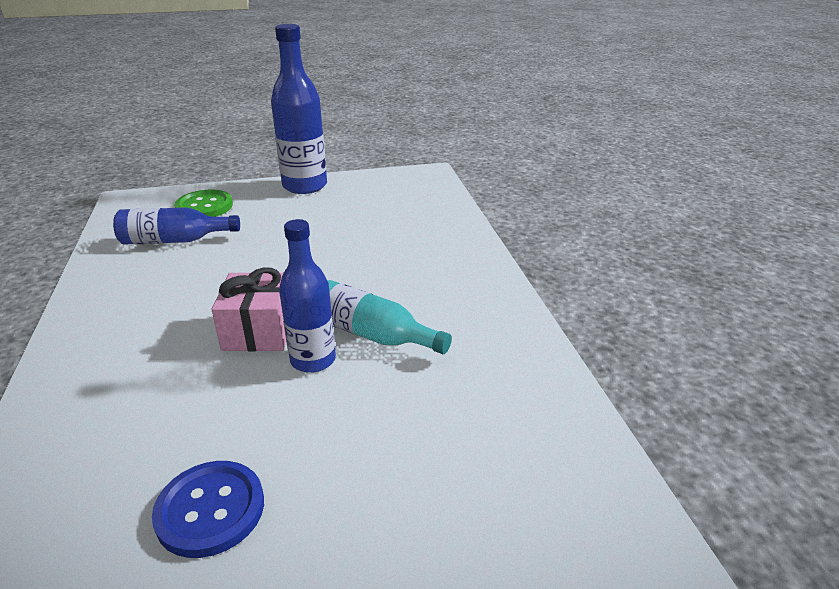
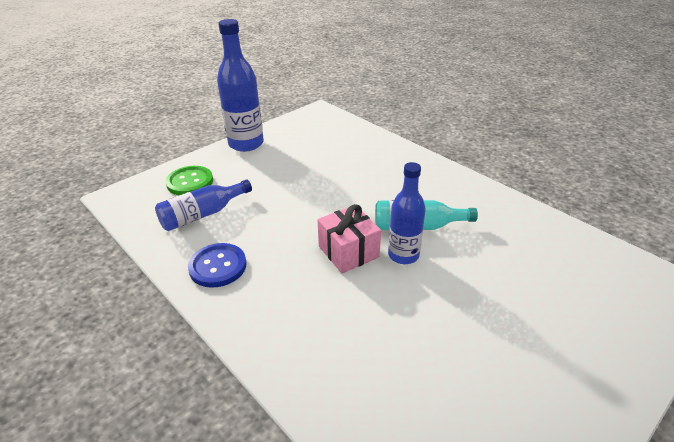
camera: 30 degrees left, 5 degrees up
(210, 510) = (458, 360): blue button -> blue button (218, 266)

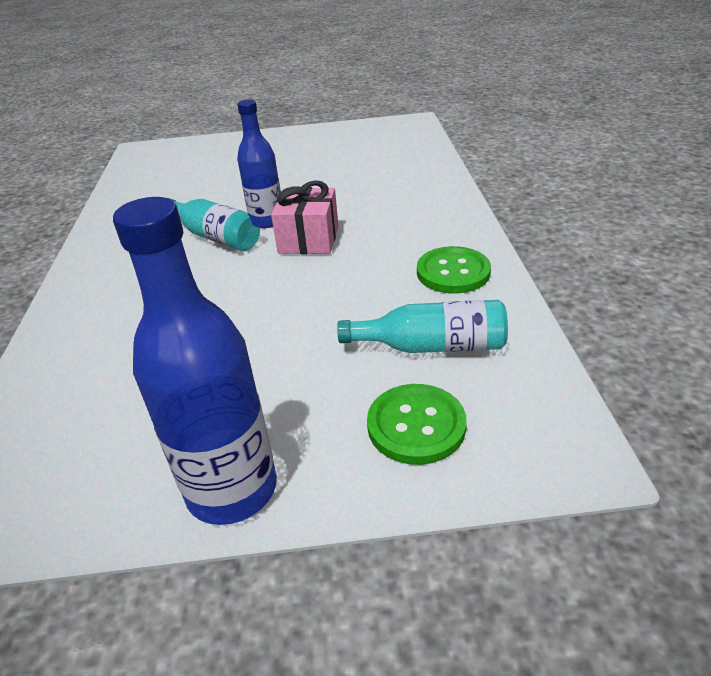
camera: 140 degrees left, 0 degrees up
(202, 214) = (432, 346): blue bottle -> turquoise bottle
(218, 266) = (453, 272): blue button -> green button

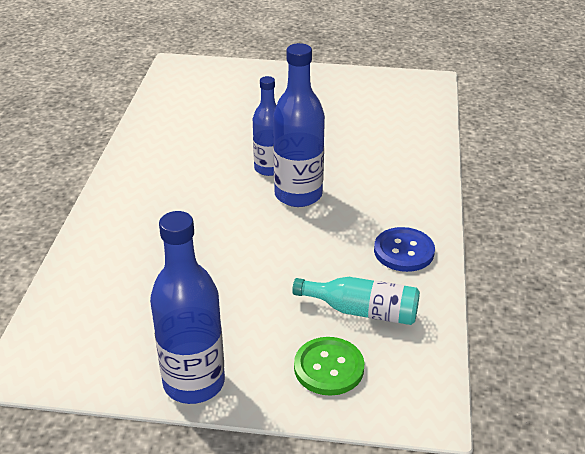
camera: 10 degrees right, 0 degrees up
(215, 237) = (223, 176): turquoise bottle -> none
(309, 239) = (298, 195): pink gift -> blue bottle
(453, 272) = (404, 251): green button -> blue button

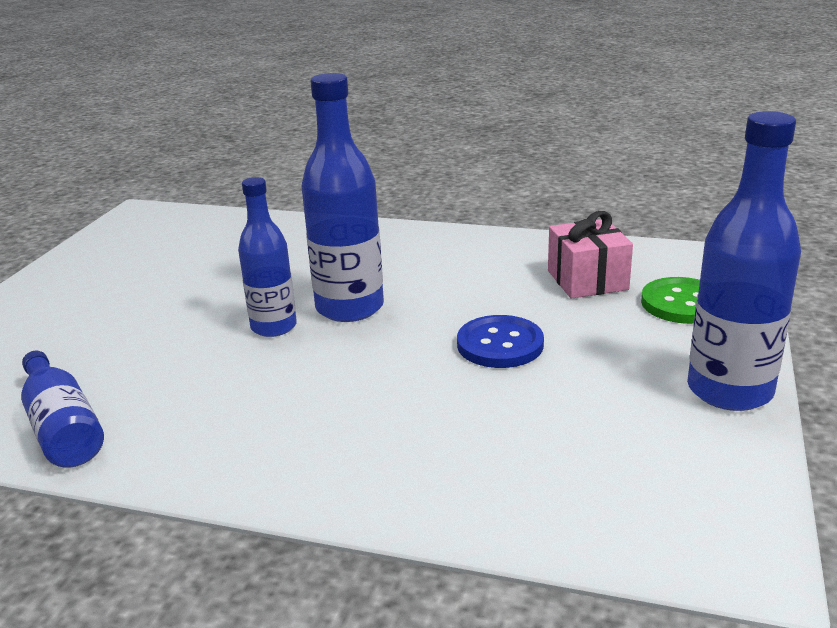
camera: 80 degrees left, 10 degrees down
(162, 123) = (62, 427): none -> blue bottle
(362, 311) = (587, 280): turquoise bottle -> pink gift
(404, 251) = (485, 252): blue button -> blue button (500, 344)

